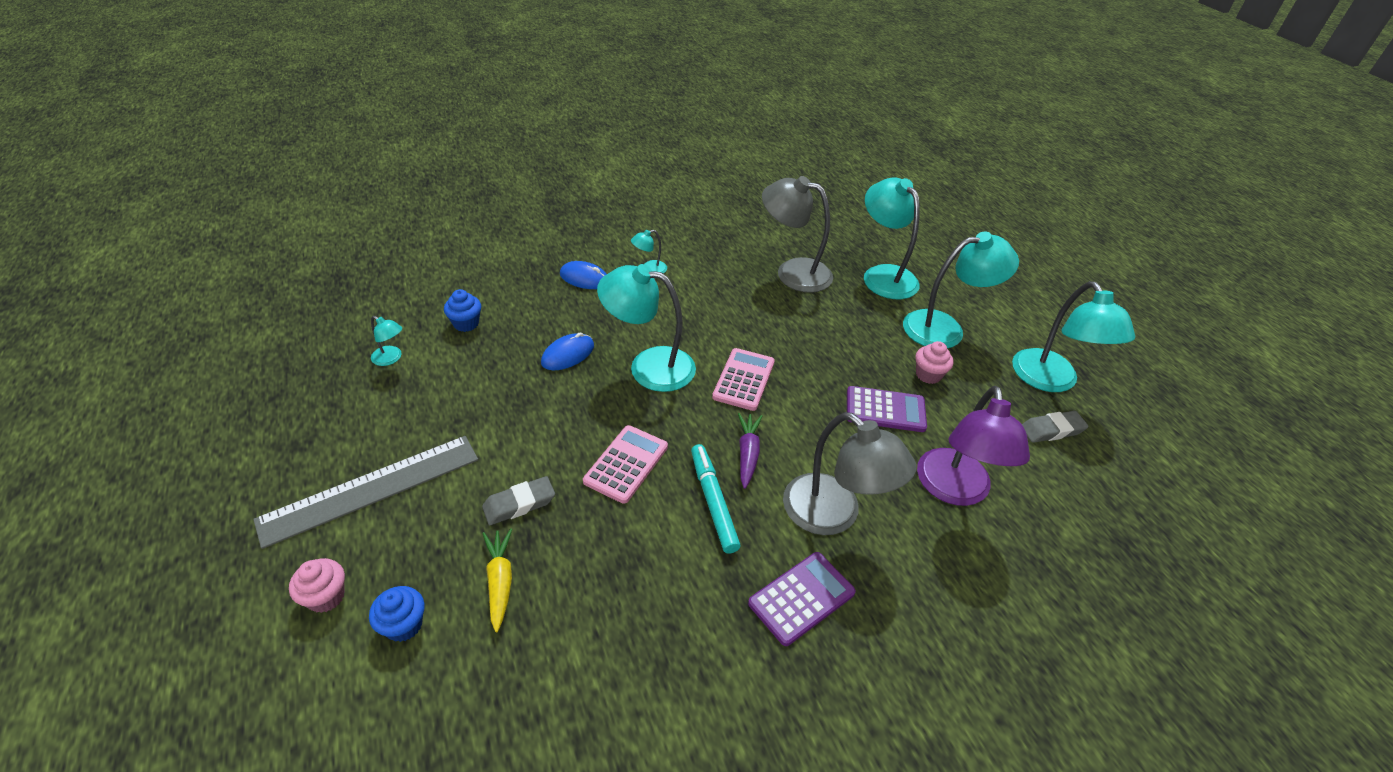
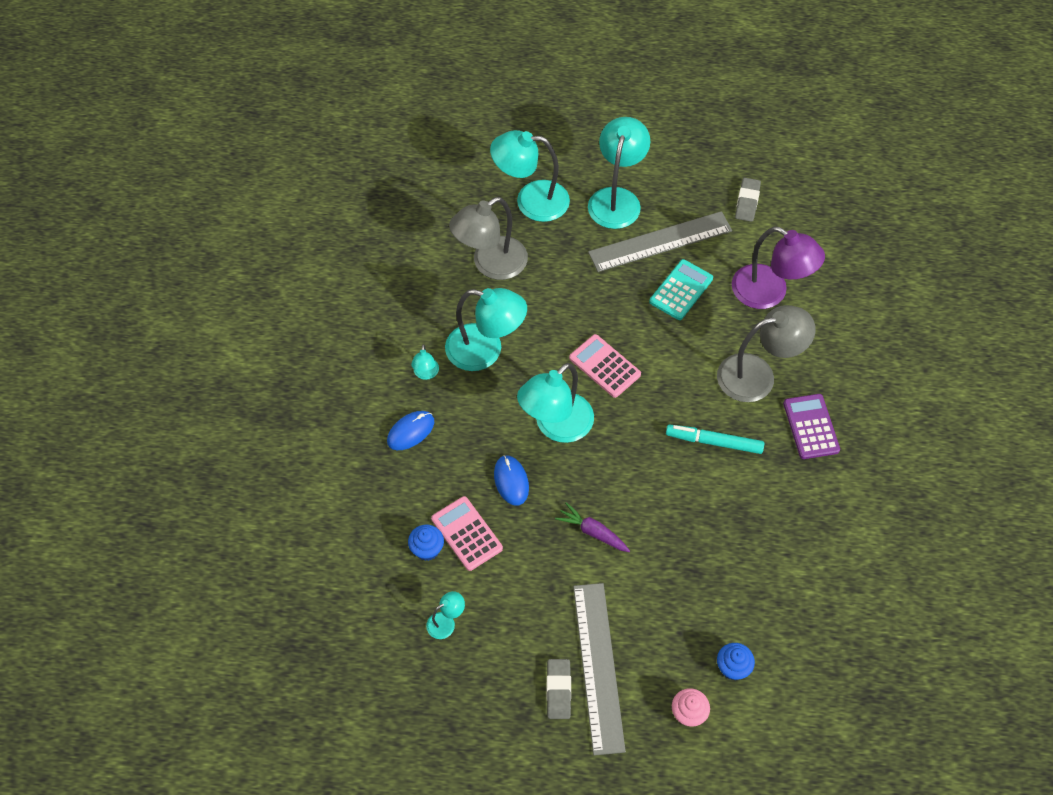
camera: 60 degrees left, 15 degrees up
(500, 581) = (722, 599): yellow carrot -> none
(519, 504) = (660, 567): grey eraser -> grey eraser (558, 690)
(626, 464) = (654, 483): pink calculator -> pink calculator (467, 533)
(748, 453) = (681, 400): purple carrot -> purple carrot (593, 532)
(885, 410) = (681, 290): purple calculator -> turquoise calculator
(928, 375) = (660, 241): pink cupcake -> grey ruler
(1051, 381) = (703, 169): turquoise lamp -> turquoise lamp (485, 351)

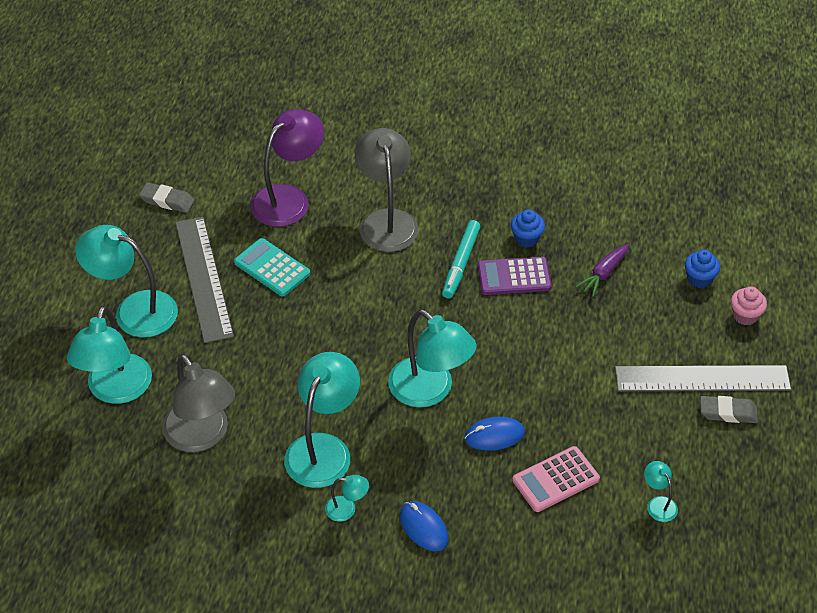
camera: 85 degrees left, 10 degrees down
(427, 549) = (573, 517): blue cupcake -> blue cupcake (526, 238)
(593, 532) = (557, 370): purple carrot -> purple carrot (603, 274)
(604, 366) = (359, 342): pink calculator -> none
(811, 427) = (450, 190): purple calculator -> purple calculator (514, 277)

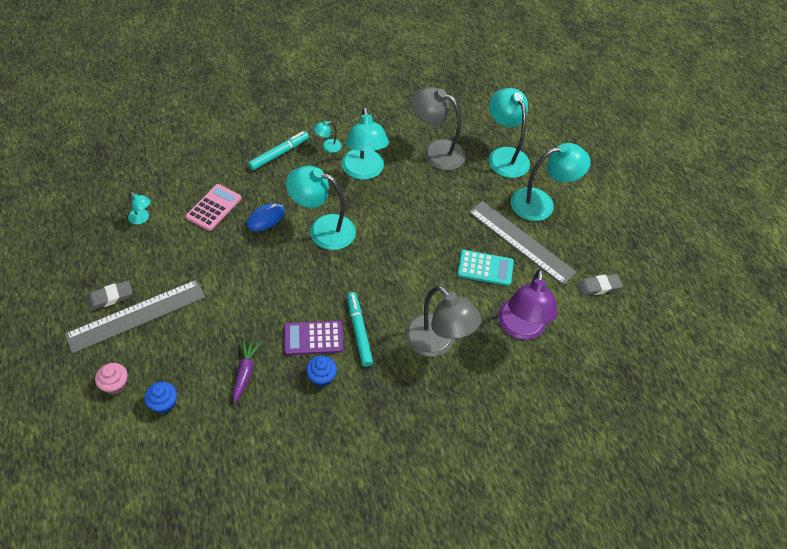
camera: 145 degrees right, 5 degrees up
(423, 527) = (279, 154): blue mouse -> turquoise marker
(514, 277) = (313, 338): purple calculator -> purple calculator turned 150 degrees counterclockwise

